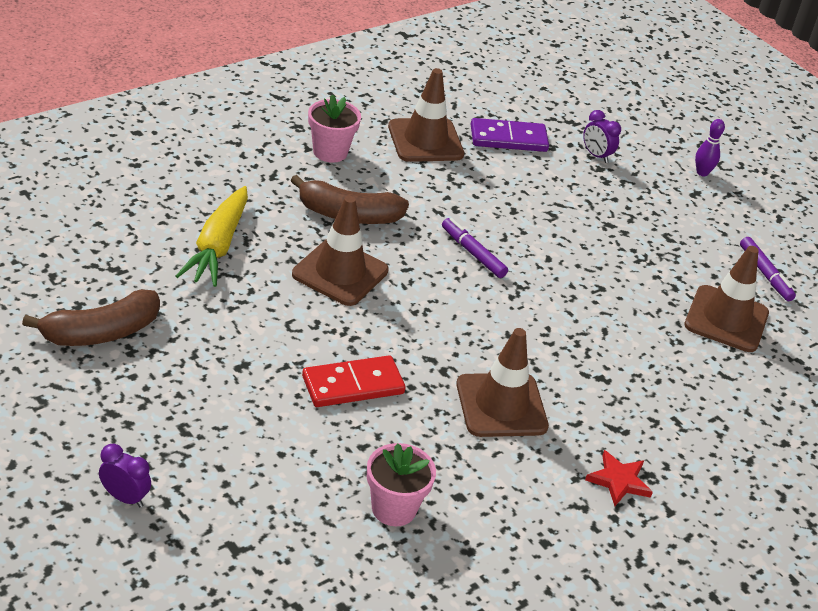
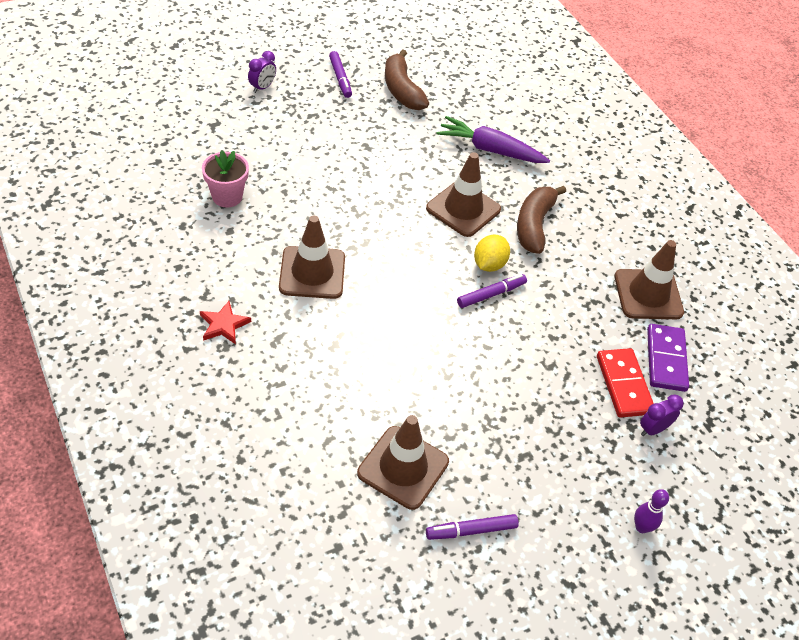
camera: 100 degrees right, 10 degrees up
(83, 403) = (340, 78): none -> purple marker
(217, 246) = (490, 150): yellow carrot -> purple carrot
(330, 152) = (617, 228): pink flower pot -> none
(353, 385) = (343, 196): red domino -> red domino (624, 385)
(427, 253) = (489, 264): none -> yellow lemon

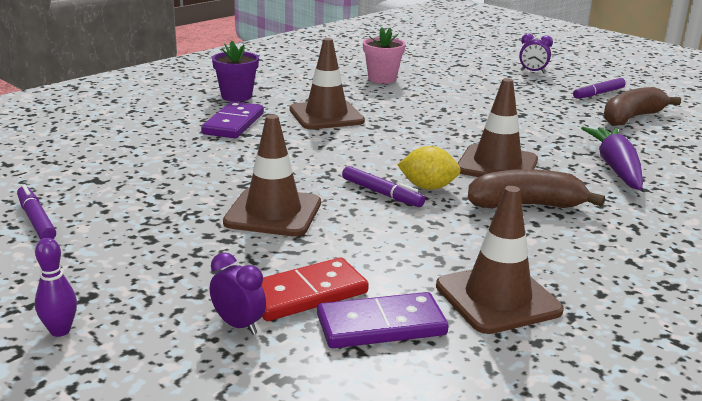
camera: 75 degrees right, 25 degrees down
(224, 325) = (236, 96): red star -> purple flower pot
(303, 347) = (233, 124): none -> purple domino
(403, 467) = (109, 179): brown traffic cone -> brown traffic cone (273, 213)

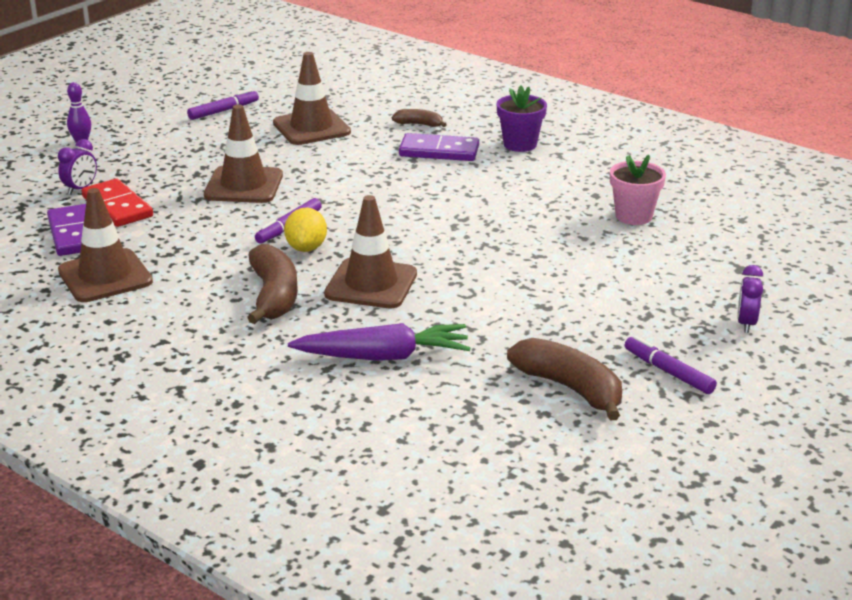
camera: 85 degrees right, 5 degrees up
(164, 126) = (419, 124): none -> brown banana
(326, 116) = (482, 192): brown traffic cone -> brown traffic cone (311, 128)

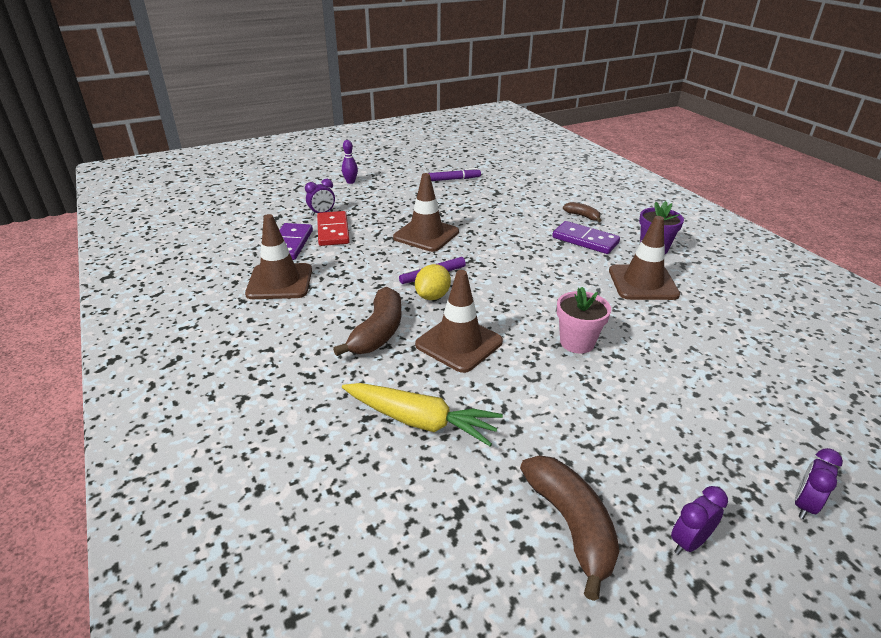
camera: 25 degrees right, 5 degrees up
(311, 128) = (503, 203): brown traffic cone -> brown traffic cone (643, 283)
(383, 356) = (420, 421): purple carrot -> yellow carrot
(633, 216) = (726, 339): pink flower pot -> pink flower pot (577, 342)
(668, 372) = (688, 542): purple marker -> purple clock

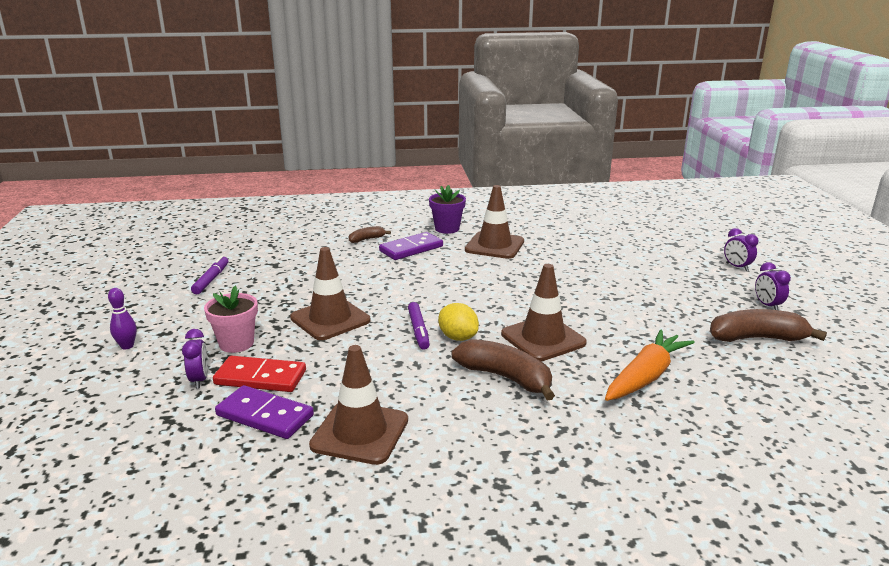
camera: 70 degrees left, 10 degrees down
(420, 421) = (646, 376): yellow carrot -> orange carrot
(577, 342) = (563, 289): pink flower pot -> pink flower pot (236, 343)

